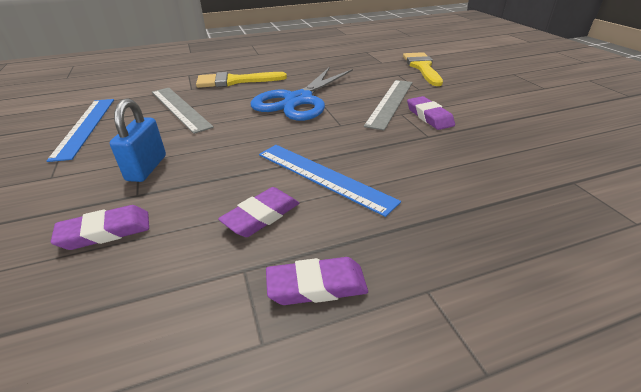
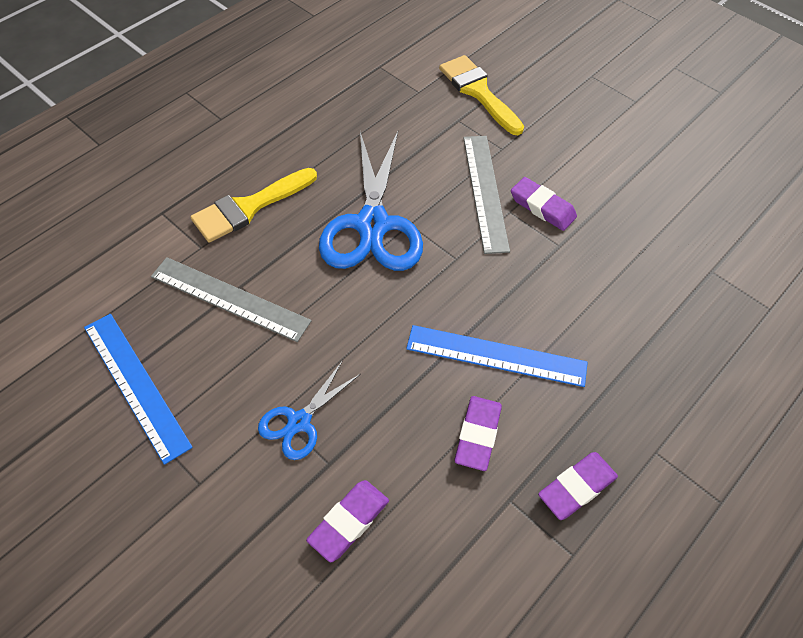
camera: 30 degrees left, 20 degrees up
(147, 168) = (299, 422): blue padlock -> blue scissors

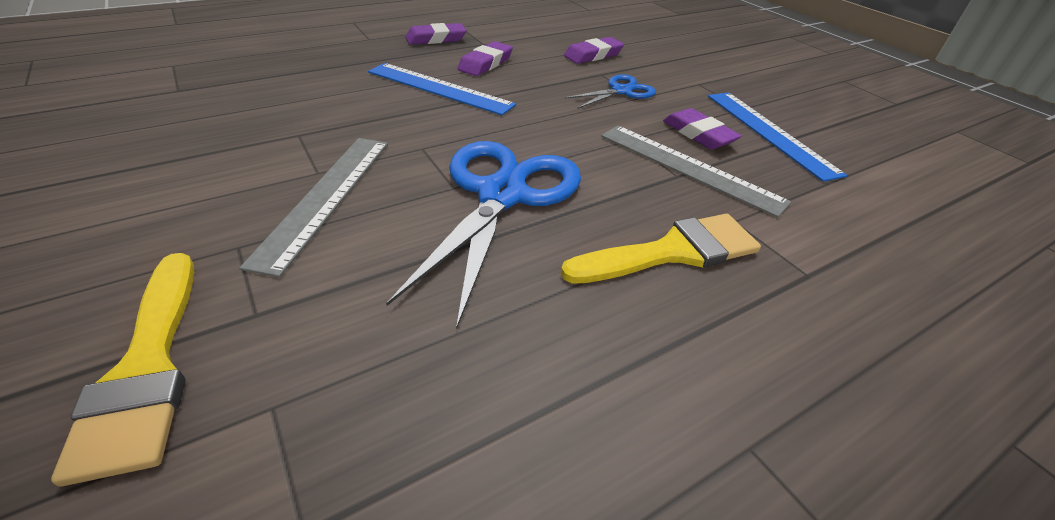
camera: 165 degrees left, 15 degrees down
(542, 207) = (272, 167): purple eraser -> purple eraser (698, 134)

